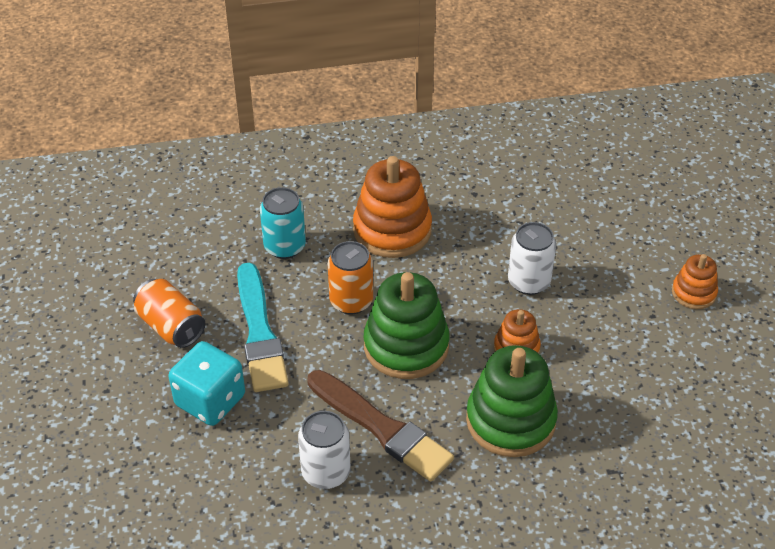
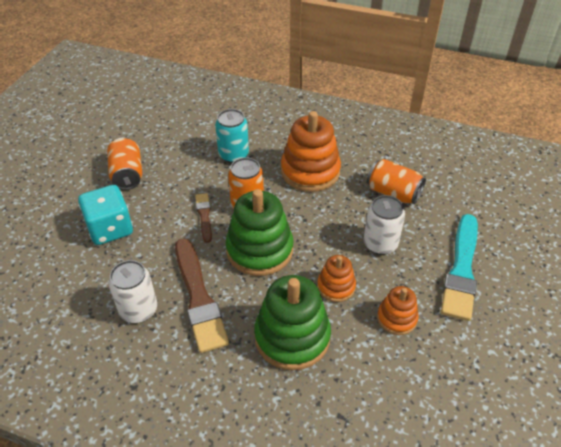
camera: 30 degrees right, 0 degrees up
(259, 332) = (175, 200): turquoise brush -> turquoise brush (461, 270)
(311, 335) = (204, 216): none -> brown brush
(502, 217) = (393, 193): none -> orange can
(693, 293) = (508, 307): orange stacking toy -> orange stacking toy (397, 318)

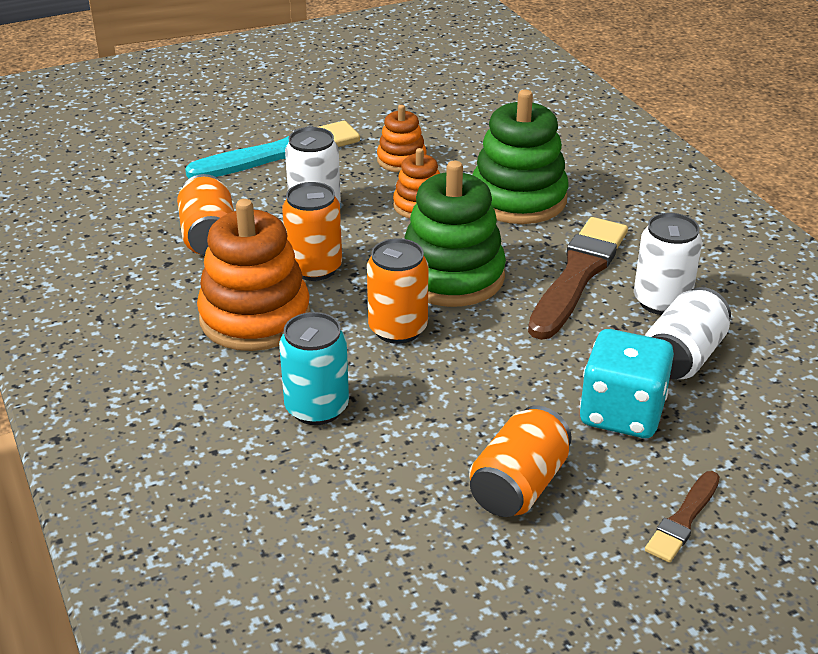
camera: 135 degrees left, 10 degrees down
(102, 278) = (682, 357): none -> white can
(204, 216) = (471, 350): brown brush -> brown brush (683, 519)
(325, 210) = (314, 268): none -> orange can

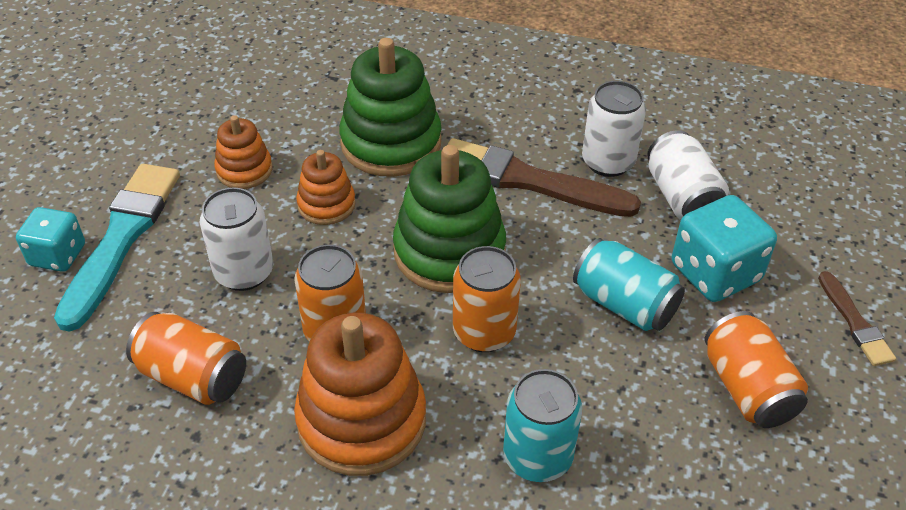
camera: 50 degrees left, 10 degrees up
(238, 142) = (58, 255): none -> turquoise dice
(518, 381) = (624, 304): none -> turquoise can
(578, 275) = (529, 181): brown brush -> brown brush turned 45 degrees counterclockwise

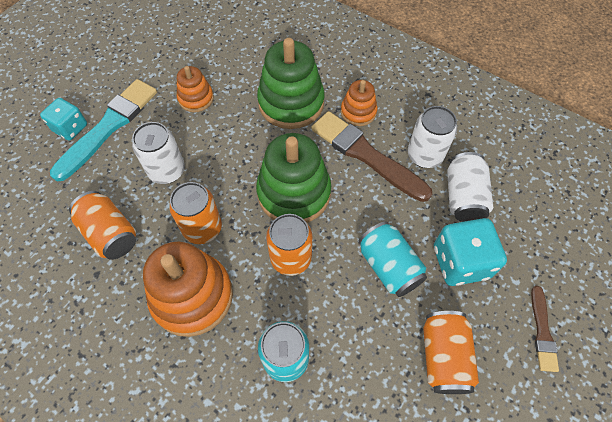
camera: 20 degrees right, 15 degrees up
(326, 205) = (234, 137): orange stacking toy -> orange stacking toy (358, 112)

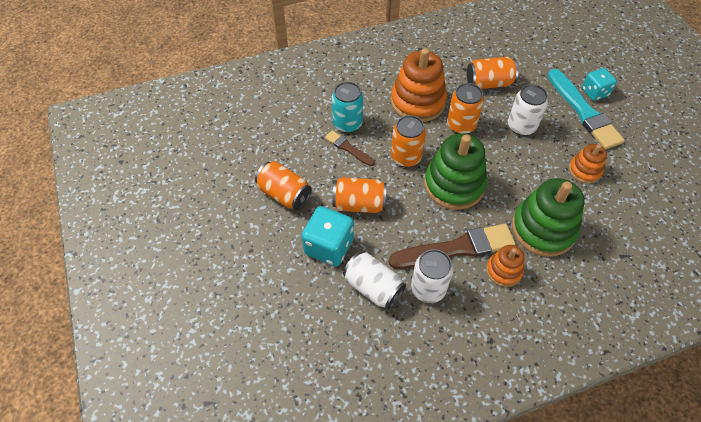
camera: 125 degrees right, 5 degrees down
(389, 266) = (359, 204): turquoise can -> orange can
(542, 331) = (250, 257): brown brush -> brown brush (348, 148)

